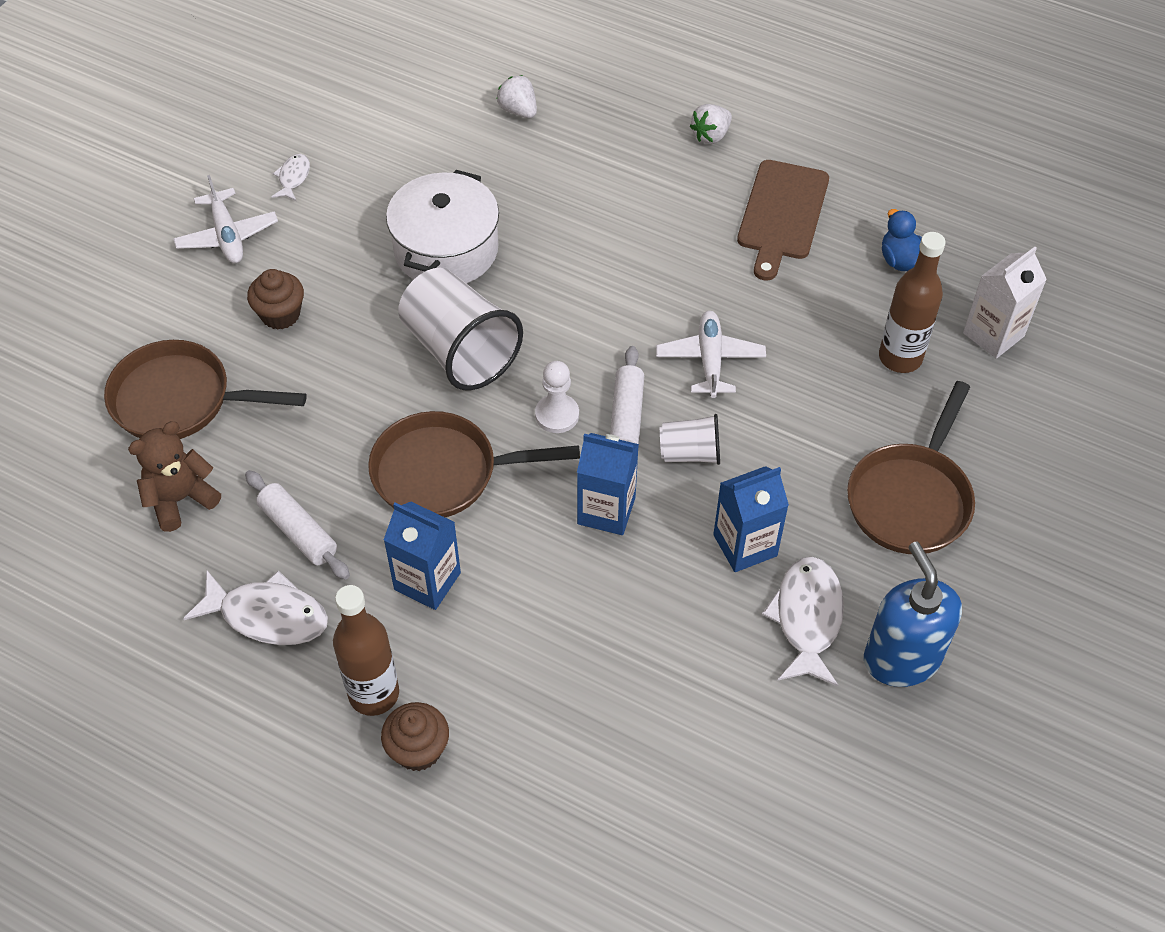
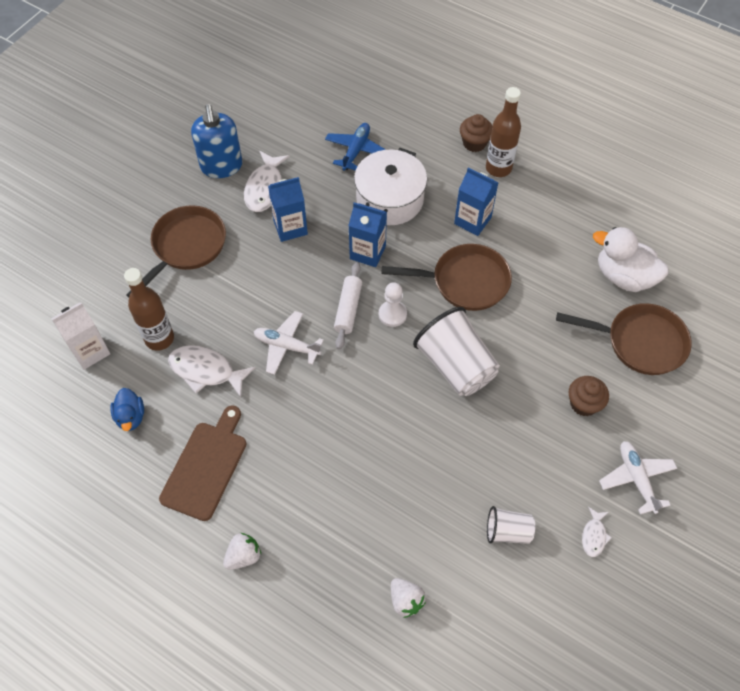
camera: 175 degrees left, 5 degrees up
(180, 499) = (624, 276): brown teddy bear -> white duck
(267, 616) = (560, 209): white fish -> white fish (206, 371)
(298, 531) = (549, 252): white rolling pin -> none
(446, 249) = (466, 452): white pot -> white pot (389, 199)
(652, 713) = (356, 150): none -> blue plane
(690, 453) = (312, 283): white cup -> white cup (507, 531)
(710, 360) = (286, 346): white plane -> white plane turned 105 degrees clockwise

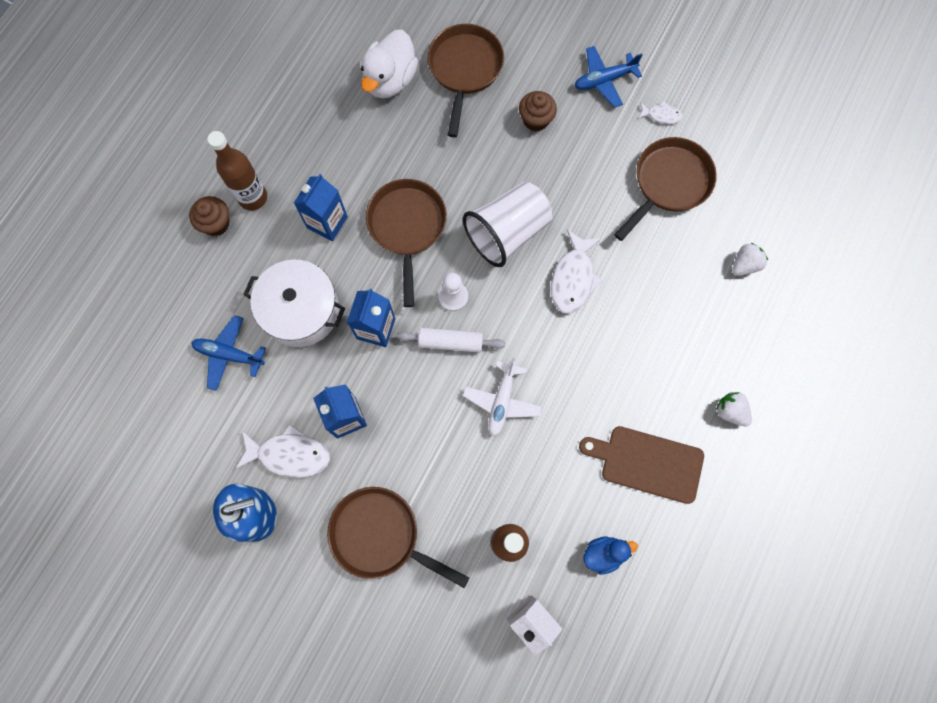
camera: 95 degrees left, 15 degrees up
(206, 371) = (540, 482): white fish -> white fish (573, 278)
(507, 531) = (669, 184): white cup -> brown pan
(636, 478) = (604, 80): white plane -> blue plane

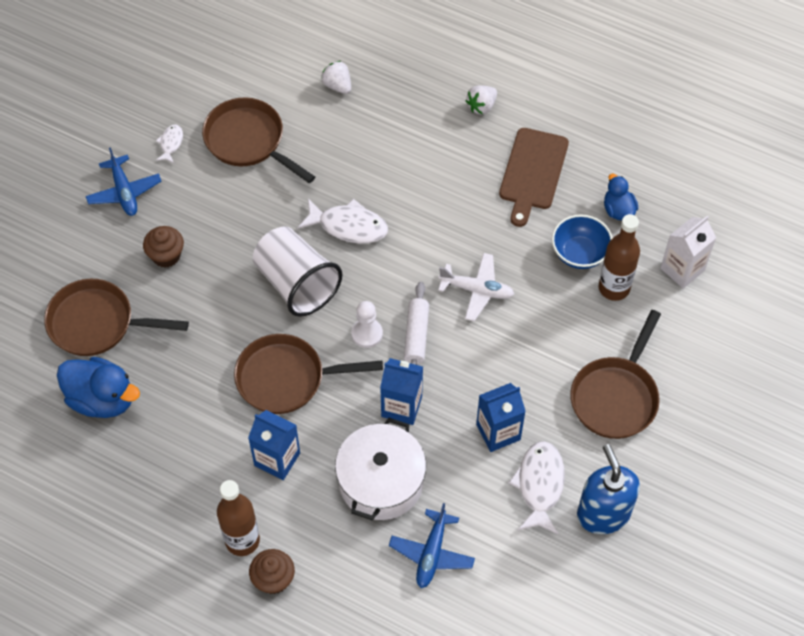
camera: 90 degrees left, 15 degrees down
(390, 80) = (102, 399): white duck -> blue duck
(547, 508) = (579, 253): none -> blue bowl

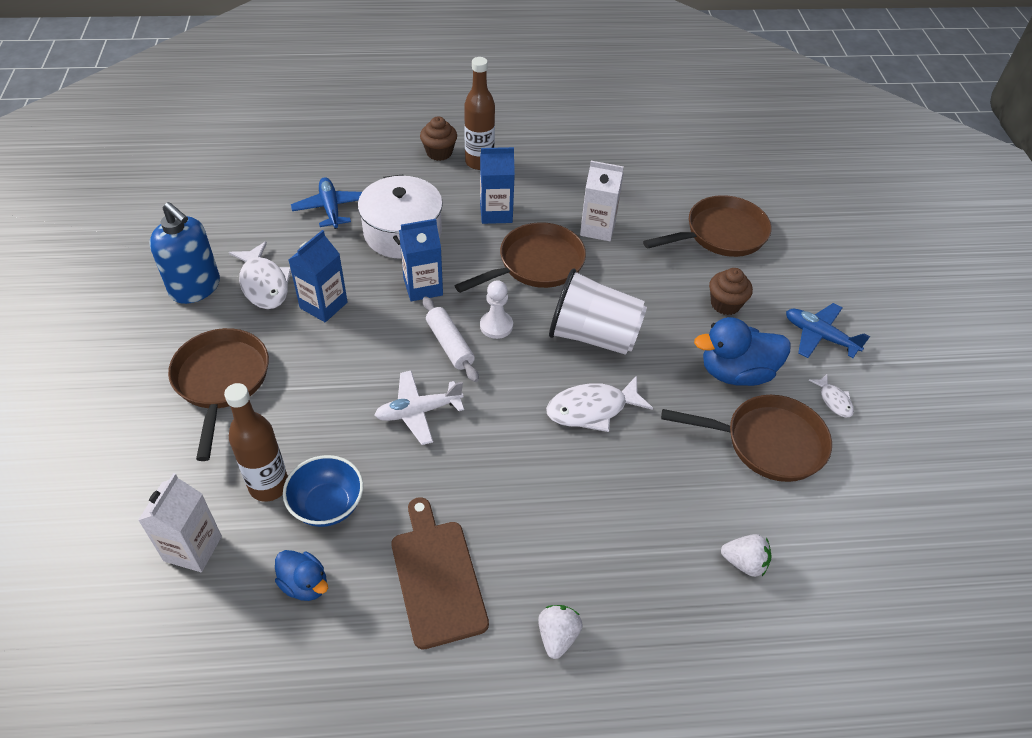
camera: 145 degrees right, 10 degrees down
(102, 399) = (661, 193): blue duck -> blue duck (736, 373)
(199, 389) = (597, 228): none -> white carton

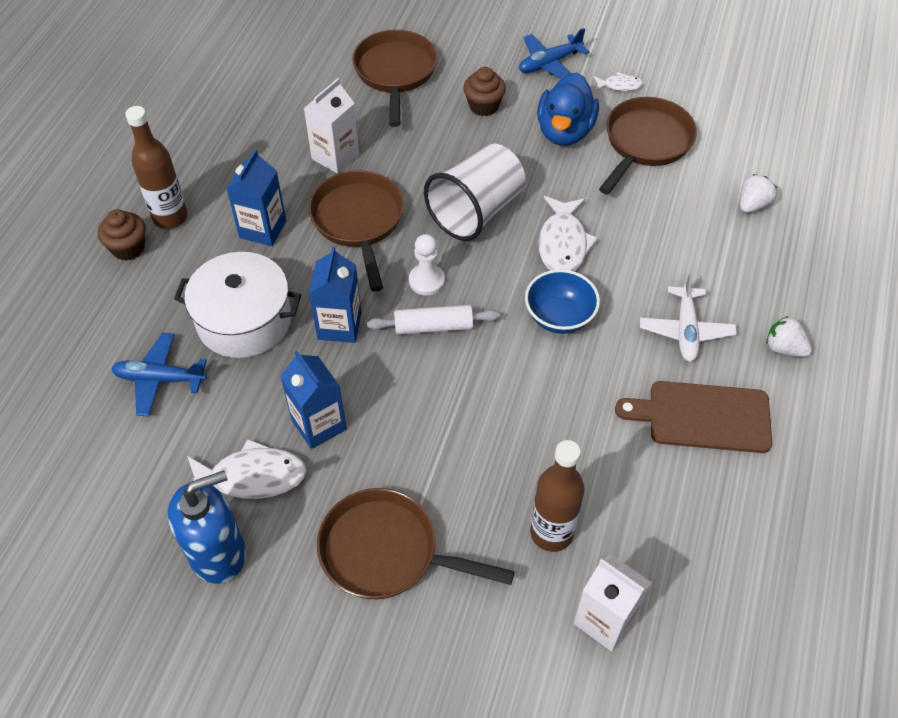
camera: 65 degrees left, 5 degrees up
(305, 584) = (678, 526): blue duck -> none
(327, 505) = (594, 485): blue bowl -> blue bowl (559, 317)
(418, 412) = (509, 378): white plane -> white plane (685, 330)

